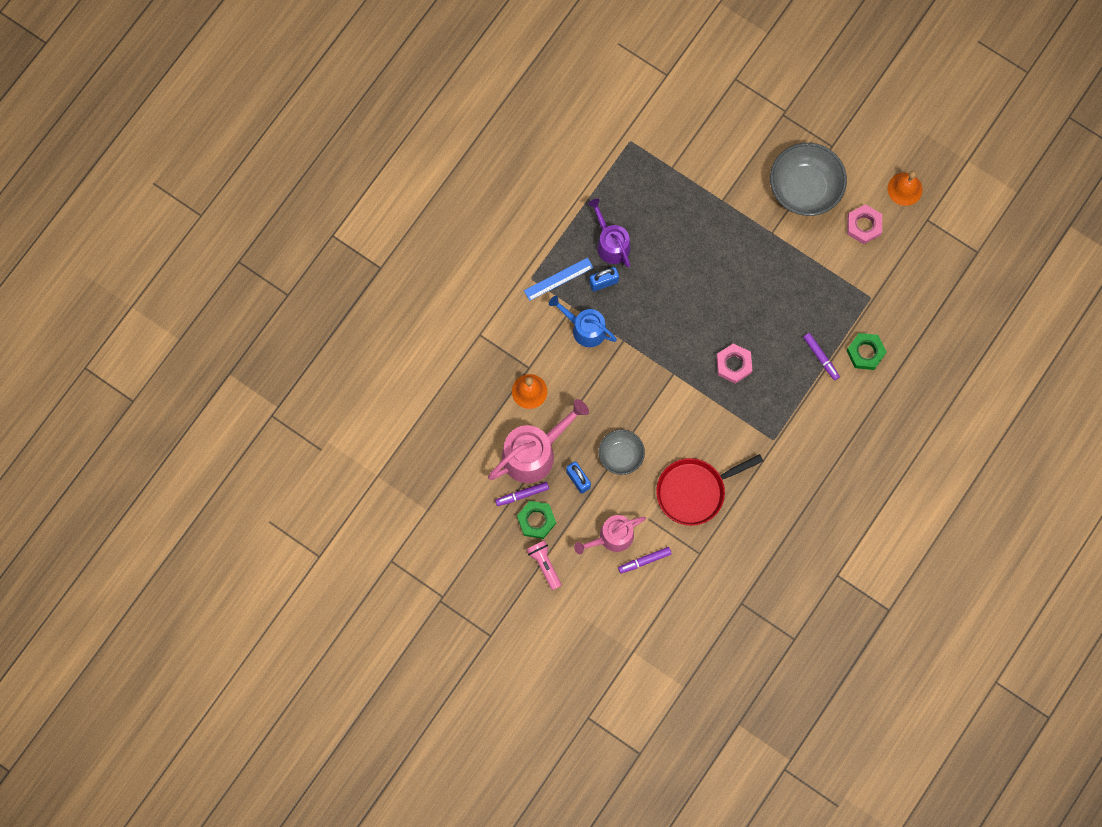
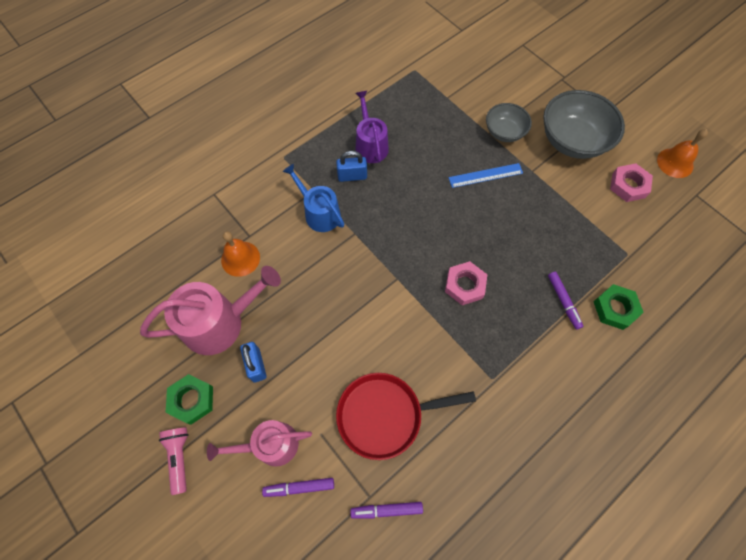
camera: 15 degrees right, 10 degrees down
(522, 495) = (188, 366): purple marker -> purple marker (387, 510)
(558, 279) = (309, 163): blue ruler -> blue ruler (485, 175)
(621, 455) = (313, 350): grey bowl -> grey bowl (504, 132)

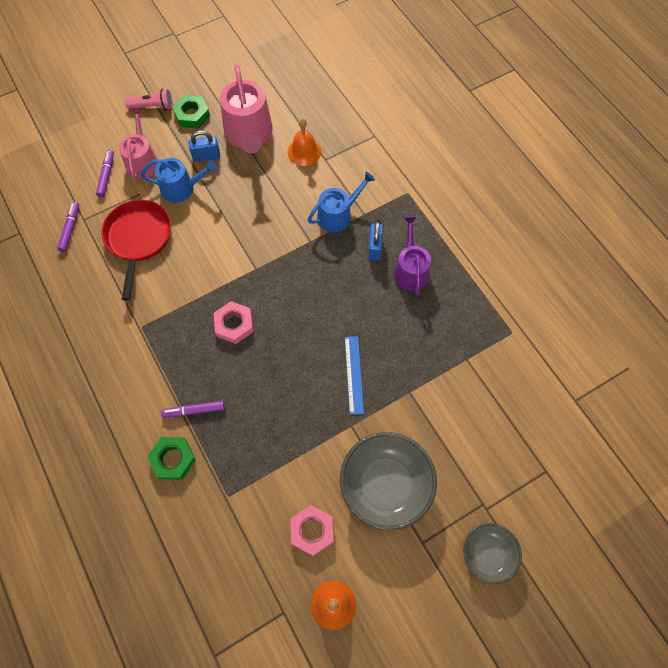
camera: 100 degrees right, 0 degrees up
(306, 383) = (181, 188): none -> blue watering can
(370, 145) = (410, 270): purple watering can -> purple watering can turned 90 degrees counterclockwise
(504, 132) = (408, 410): grey bowl -> grey bowl (487, 554)

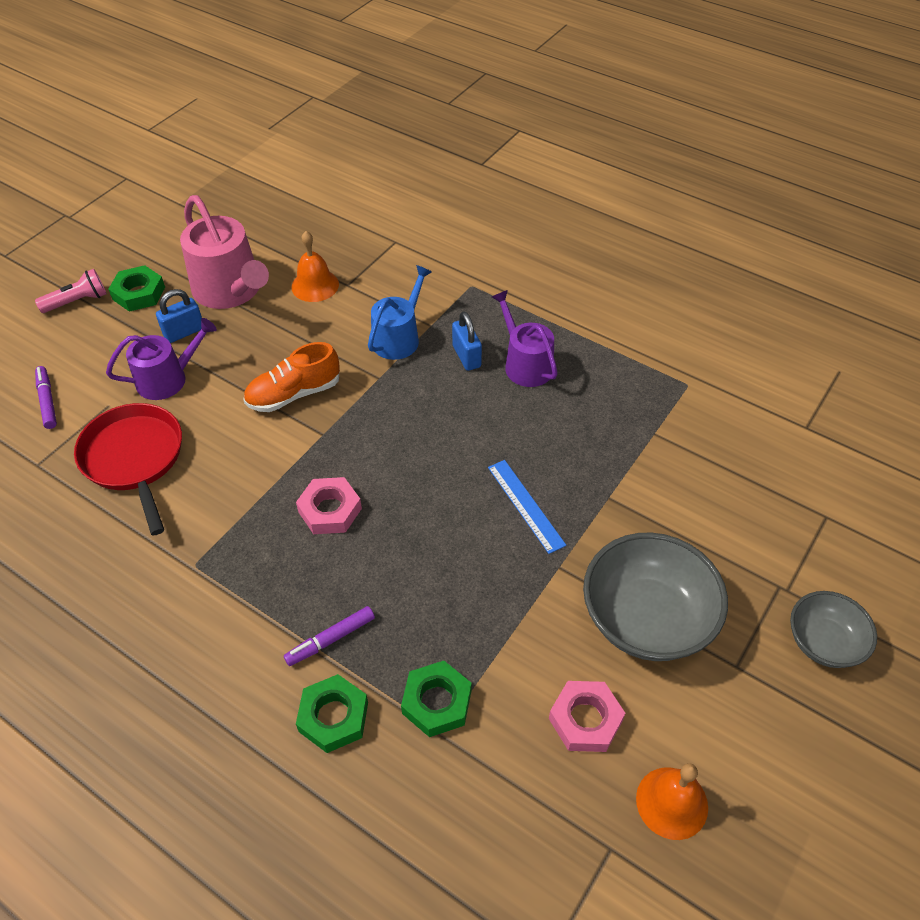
camera: 25 degrees left, 15 degrees down
(70, 229) = (22, 484): purple marker -> none
(142, 161) = (93, 366): pink watering can -> none
(181, 188) = (168, 379): blue watering can -> purple watering can
(233, 478) = (437, 702): none -> green nut
(251, 231) = (294, 394): none -> orange shoe

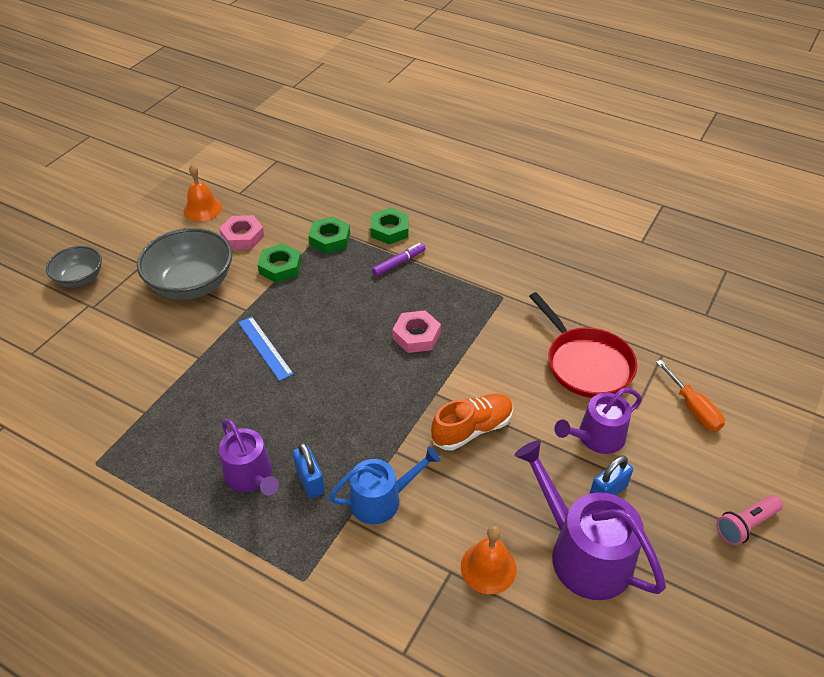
camera: 175 degrees right, 5 degrees down
(47, 401) = (693, 408): purple marker -> orange screwdriver
(139, 293) = (685, 541): green nut -> green nut (280, 267)
(231, 290) = (583, 553): pink watering can -> purple watering can
(399, 337) = (381, 499): blue watering can -> blue watering can turned 135 degrees counterclockwise

